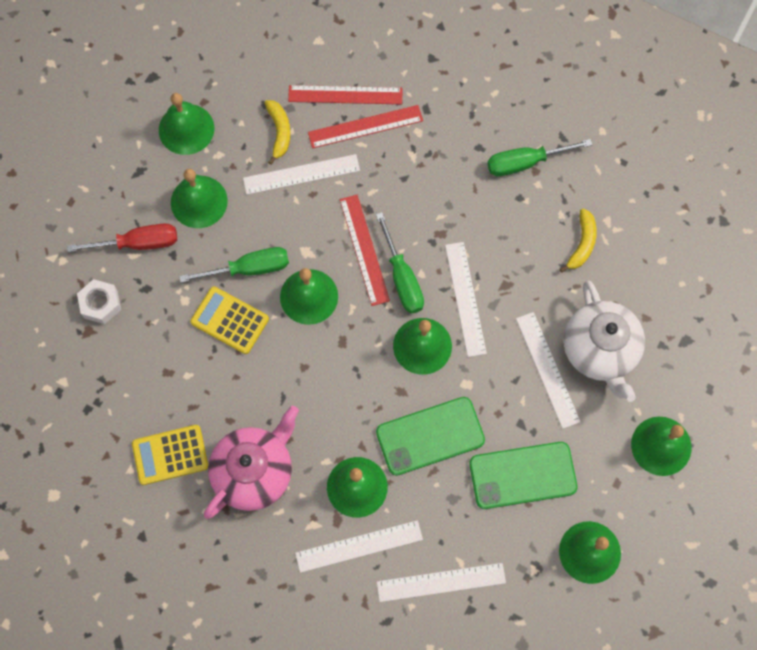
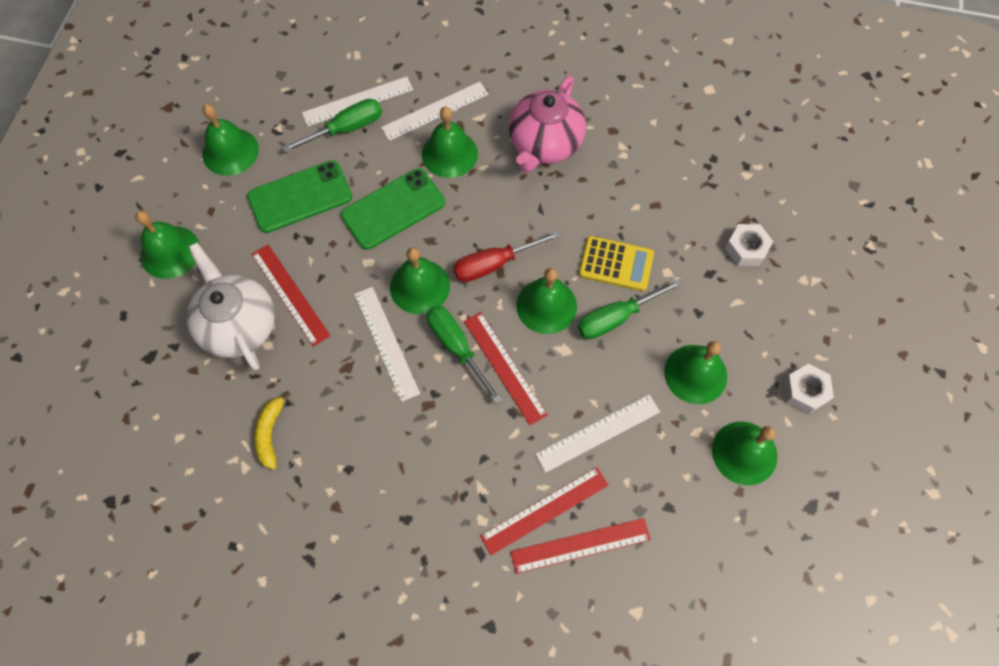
camera: 165 degrees right, 5 degrees down
(112, 164) = (805, 391): none -> white nut
(138, 243) = (738, 315): red screwdriver -> red screwdriver (494, 264)
(170, 455) = (624, 140): yellow calculator -> none
(279, 132) = (640, 476): yellow banana -> none
(526, 162) = (348, 514): green screwdriver -> green screwdriver (346, 129)
(547, 369) = (290, 294): white ruler -> red ruler

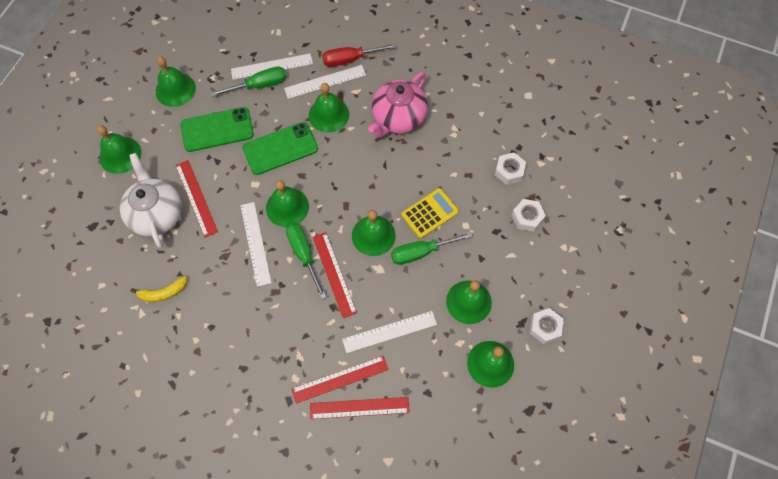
camera: 10 degrees right, 0 degrees up
(270, 433) = (163, 292): yellow banana -> yellow banana turned 120 degrees counterclockwise
(494, 264) = (343, 199): red screwdriver -> red screwdriver (350, 59)
(616, 264) = (430, 213): yellow calculator -> yellow calculator turned 60 degrees counterclockwise
(708, 191) = (509, 171): none -> white nut

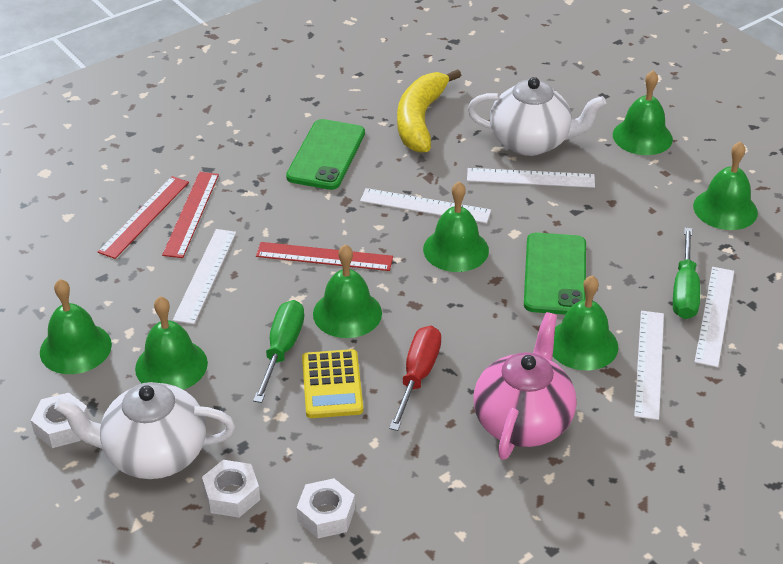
camera: 120 degrees right, 25 degrees down
(163, 292) = (420, 120): yellow banana -> yellow banana, size x1.86
(196, 198) = (530, 178): red ruler -> white ruler
(217, 130) = (628, 226): green phone -> green phone (326, 155)
(304, 255) = (374, 240): green screwdriver -> none
(350, 59) = (679, 411): red screwdriver -> red screwdriver (417, 376)
(398, 118) = (523, 421): pink teapot -> pink teapot turned 45 degrees clockwise
(529, 269) = (154, 454): none -> white teapot

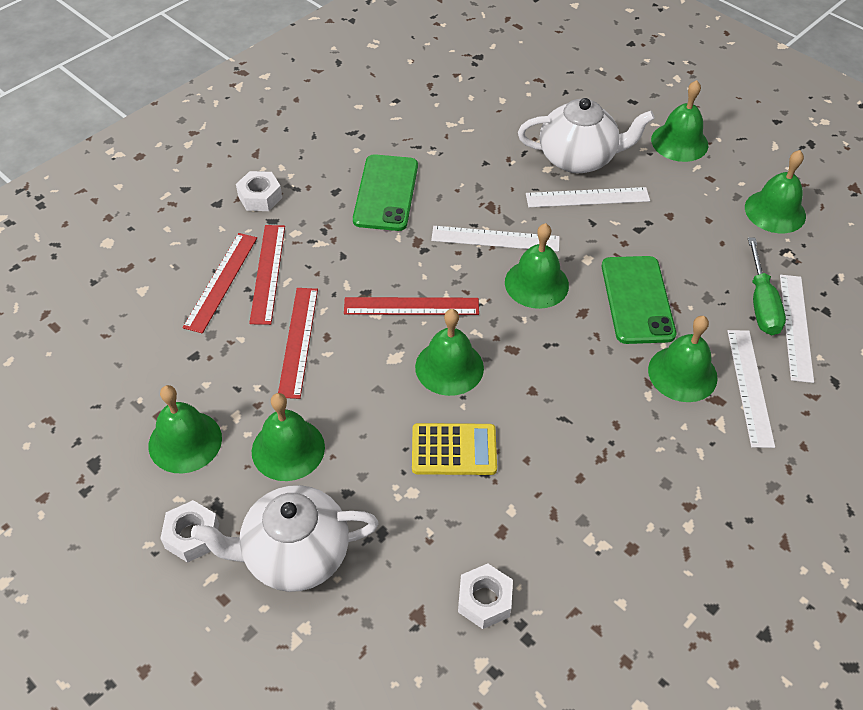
camera: 10 degrees left, 10 degrees up
(205, 275) = (298, 341): white ruler -> red ruler
(232, 495) = (384, 591): white nut -> white nut (260, 197)
(282, 350) = (395, 417): green screwdriver -> none
(332, 385) = (454, 450): yellow calculator -> yellow calculator turned 75 degrees counterclockwise
(417, 376) = (535, 429): red screwdriver -> none
(420, 120) = (467, 145): yellow banana -> none
(523, 421) = (648, 466): pink teapot -> none

